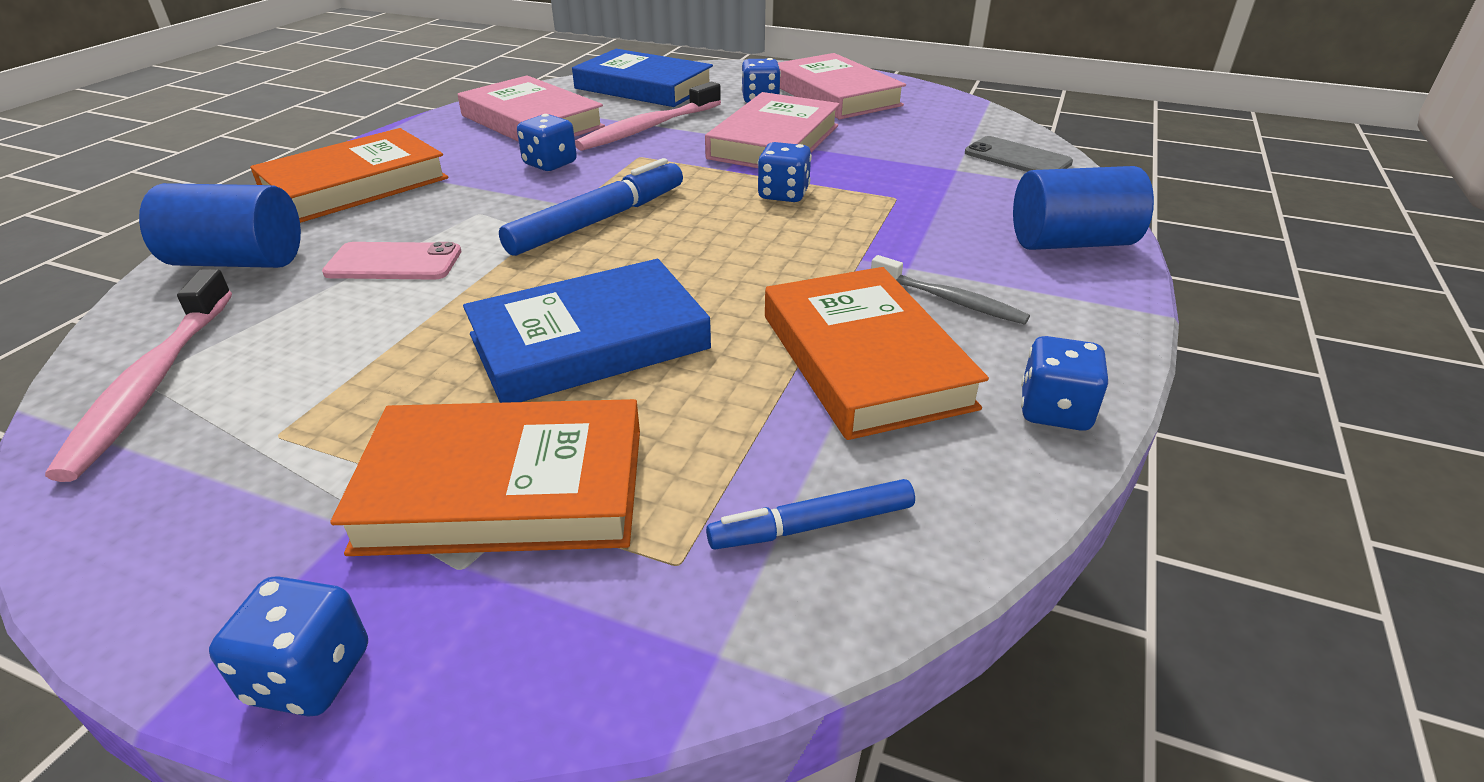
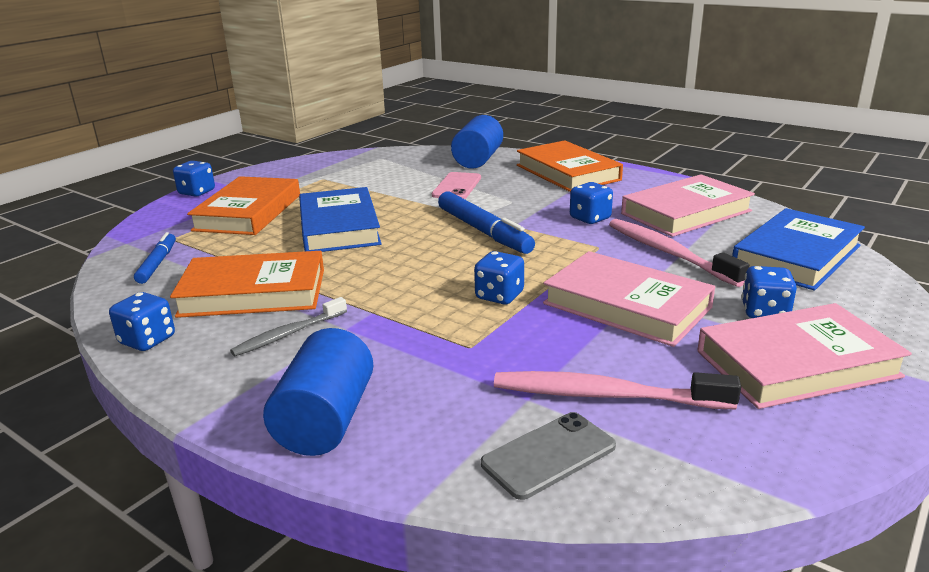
camera: 105 degrees right, 10 degrees down
(152, 383) = (377, 159): pink toothbrush -> pink toothbrush (605, 395)

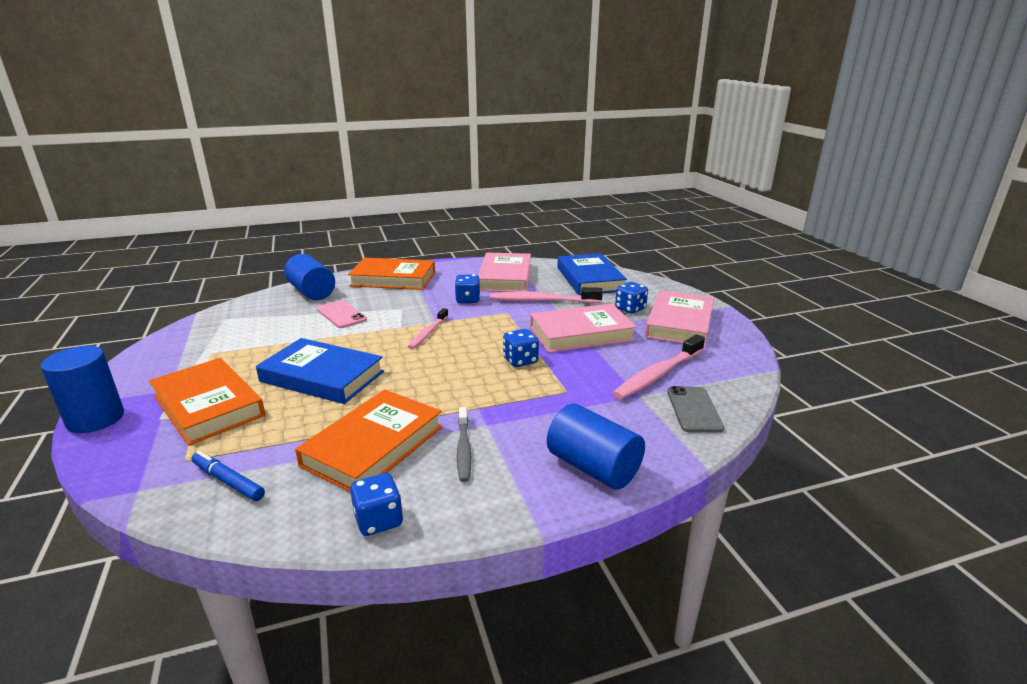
camera: 55 degrees left, 0 degrees up
(197, 192) = (95, 419): blue dice -> blue cylinder
(483, 231) = (428, 333): blue marker -> pink toothbrush

